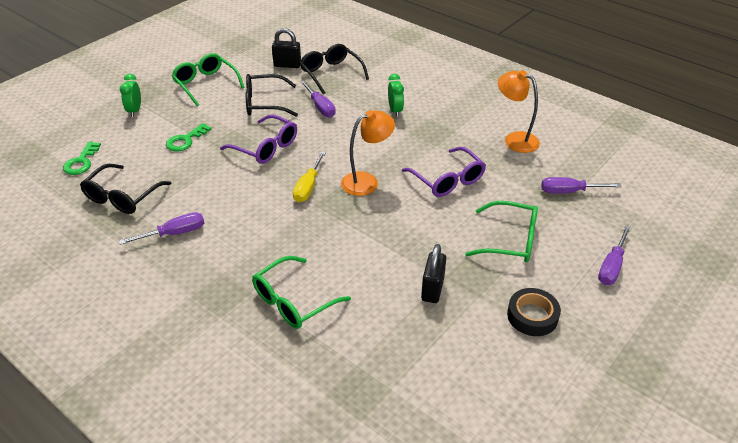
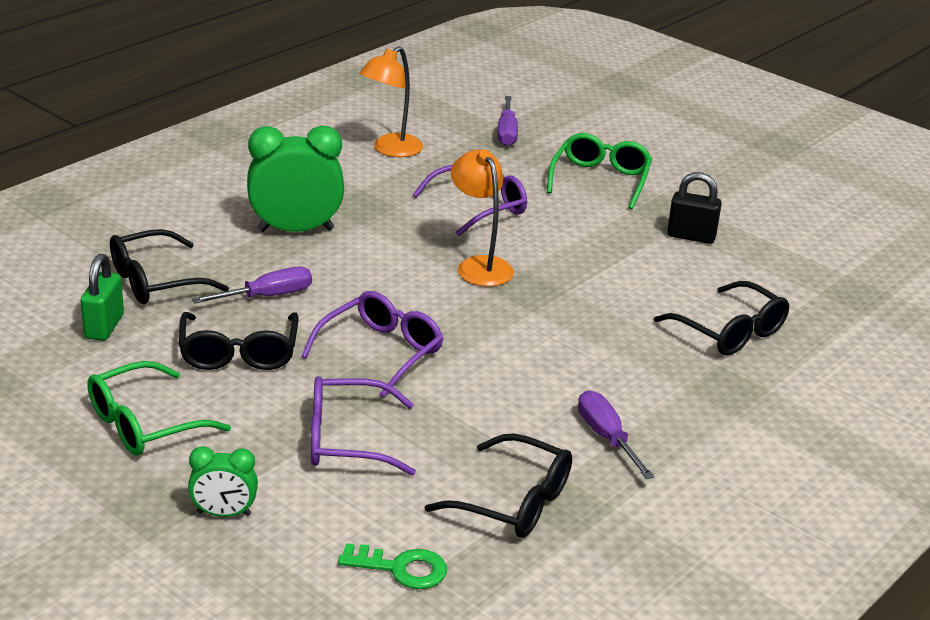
camera: 90 degrees left, 10 degrees down
(185, 140) = (346, 440): green key -> purple glasses
(287, 65) = (104, 326): black padlock -> green padlock
(293, 301) = (730, 332): green glasses -> black glasses
(308, 187) = (491, 314): yellow screwdriver -> none
(395, 111) = (296, 230): green clock -> green clock, size x1.85
(532, 316) = (721, 184): black tape -> none
(612, 266) = (638, 131): purple screwdriver -> none

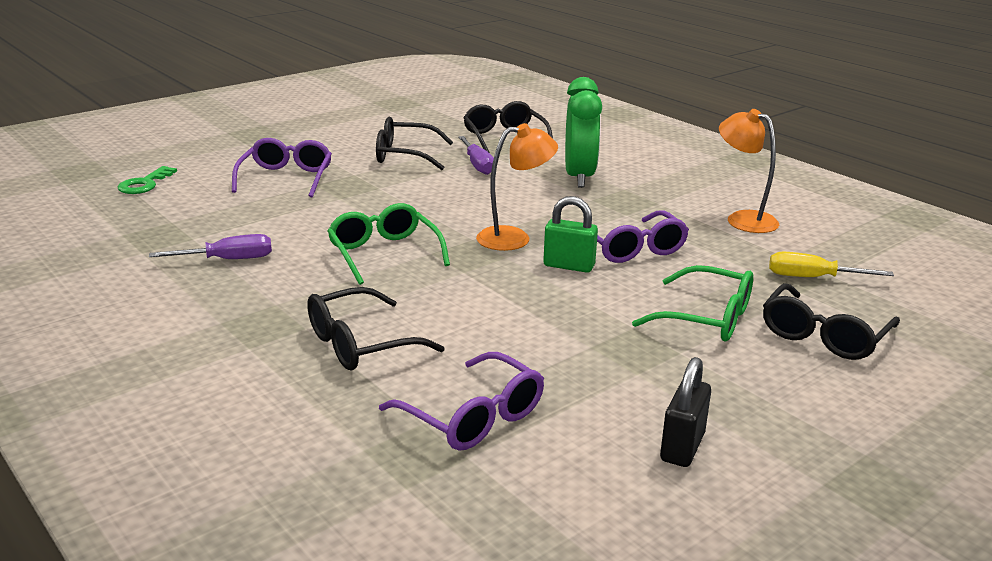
camera: 100 degrees right, 5 degrees down
(104, 326) = (449, 125): green padlock -> green padlock (569, 266)
(144, 424) = (336, 133): green glasses -> green glasses (384, 253)
(224, 514) = (235, 147): green clock -> none
(381, 352) = (389, 194): purple glasses -> purple glasses (473, 417)
(507, 133) = (813, 278): purple screwdriver -> yellow screwdriver
(514, 502) = (178, 220): black glasses -> black glasses (823, 336)
(691, 236) = (571, 355): black padlock -> black padlock (682, 447)

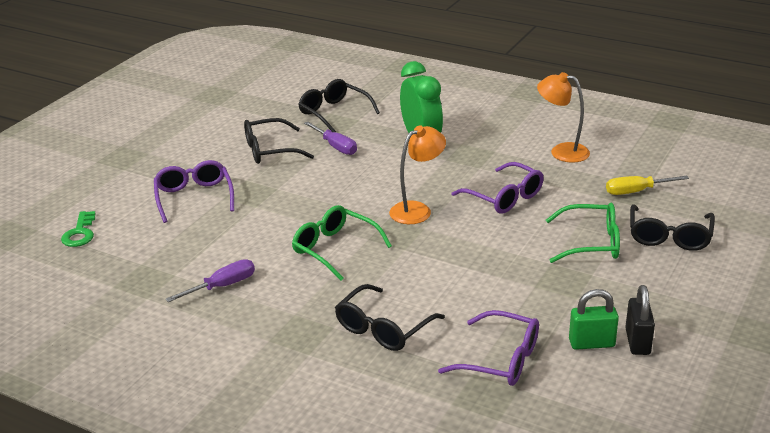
camera: 20 degrees left, 5 degrees up
(569, 266) = (473, 224): green padlock -> green padlock (591, 343)

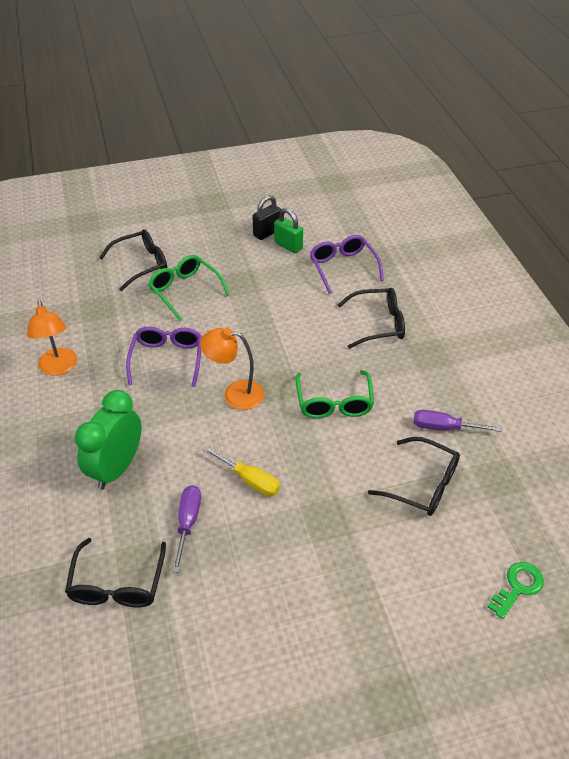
camera: 135 degrees left, 15 degrees up
(194, 197) = (378, 555): purple glasses -> none
(269, 150) = (245, 571): black glasses -> black glasses (423, 485)
(636, 191) = (92, 302): yellow screwdriver -> yellow screwdriver (249, 480)

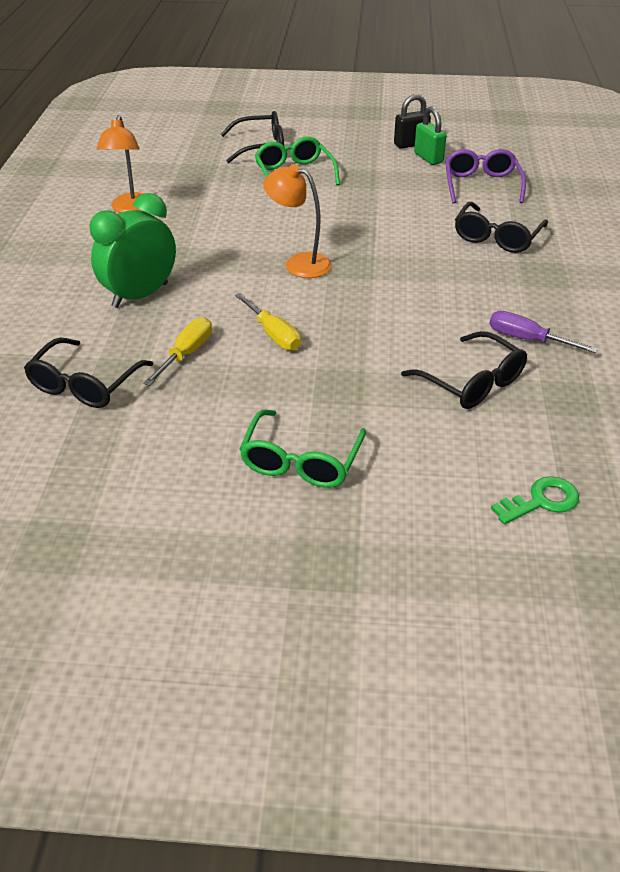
camera: 20 degrees right, 5 degrees down
(167, 359) = (243, 222): purple glasses -> none
(188, 523) = (186, 354): purple screwdriver -> yellow screwdriver
(334, 403) = (406, 292): green glasses -> green glasses (301, 461)
(378, 324) = (496, 237): black glasses -> black glasses turned 105 degrees clockwise

